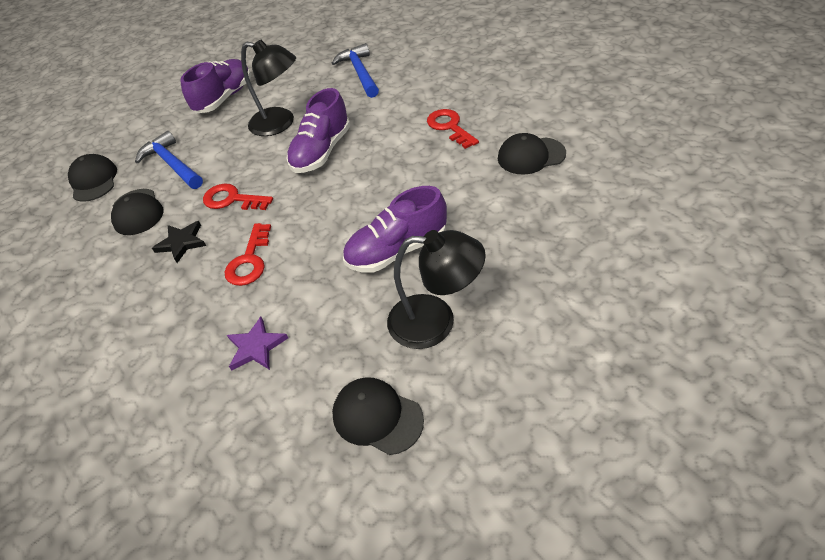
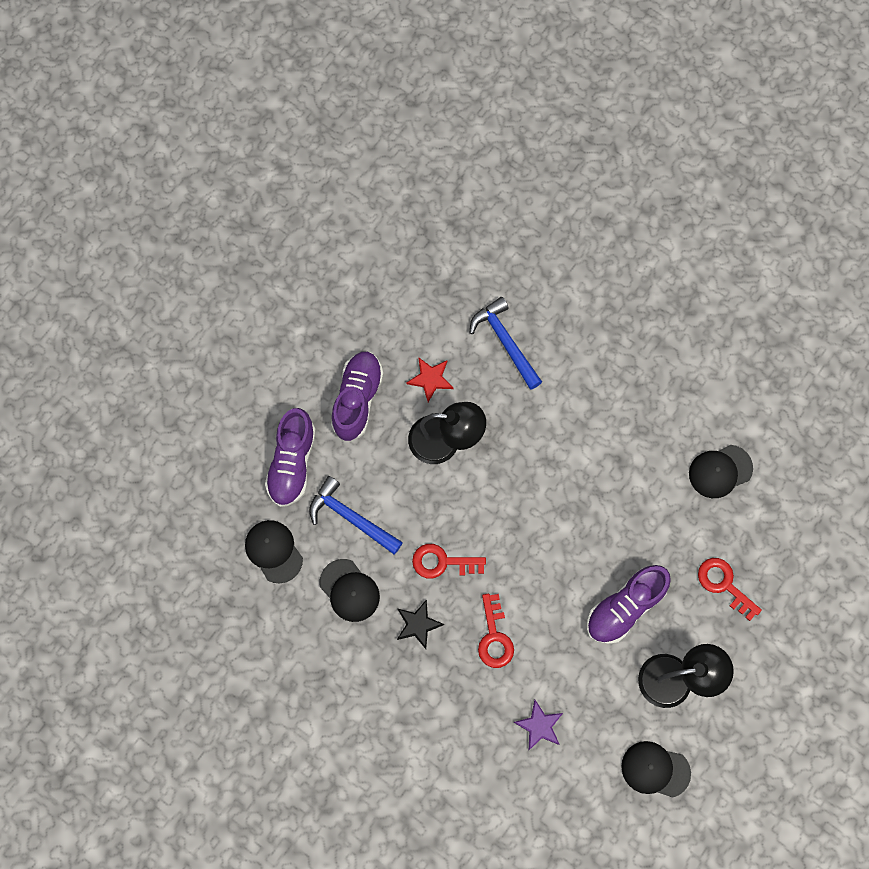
camera: 20 degrees left, 25 degrees up
(288, 90) = (430, 379): none -> red star
(322, 151) = (509, 483): purple shoe -> purple shoe (292, 463)
(449, 127) = (631, 433): red key -> red key (724, 584)

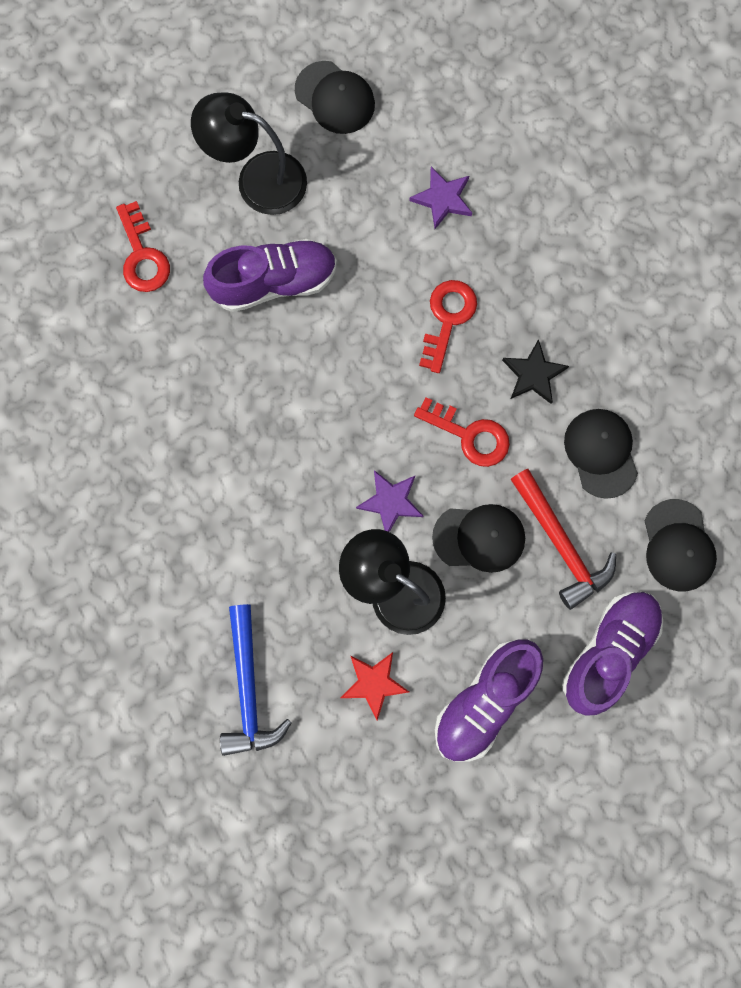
camera: 155 degrees left, 5 degrees up
(351, 518) = (560, 543): blue hammer -> red hammer
(473, 494) = (391, 502): none -> purple star
(720, 471) = (68, 389): black cap -> black cap (479, 538)

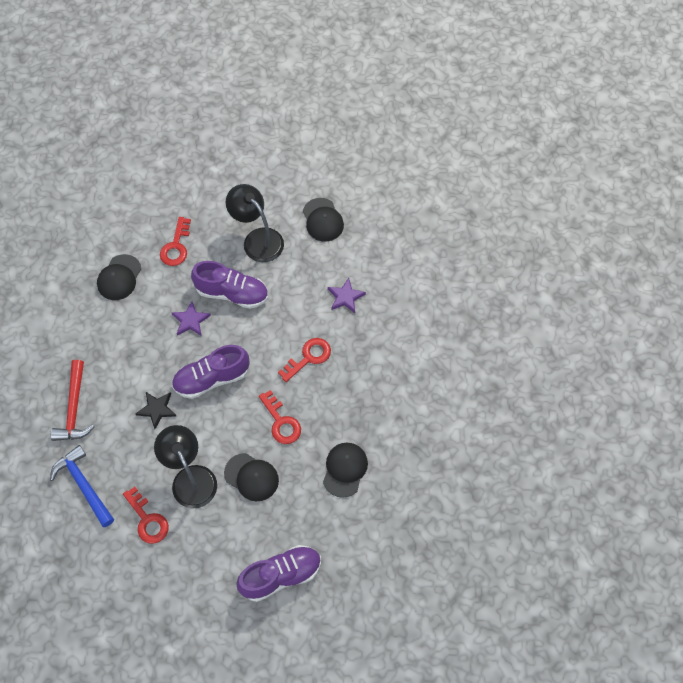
camera: 30 degrees right, 15 degrees down
(248, 688) = (84, 485): blue hammer -> blue hammer turned 120 degrees clockwise
(374, 683) = (148, 520): red star -> red key
(391, 502) = (218, 433): purple star -> purple star (190, 320)
(485, 700) = (198, 563): purple shoe -> purple shoe (211, 379)
(533, 374) = (335, 409): black star -> black star (157, 409)
(560, 543) = (292, 504): red hammer -> red hammer (74, 408)
(678, 545) = (355, 541): black cap -> black cap (119, 277)

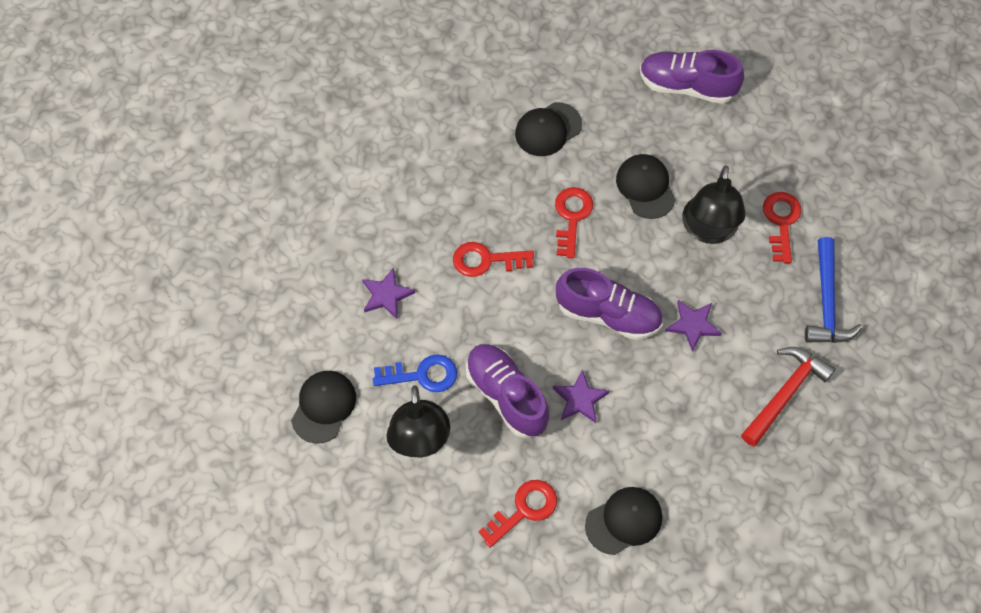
camera: 140 degrees left, 0 degrees up
(157, 409) = (693, 325): black star -> purple star
(286, 271) = (423, 375): none -> blue key

